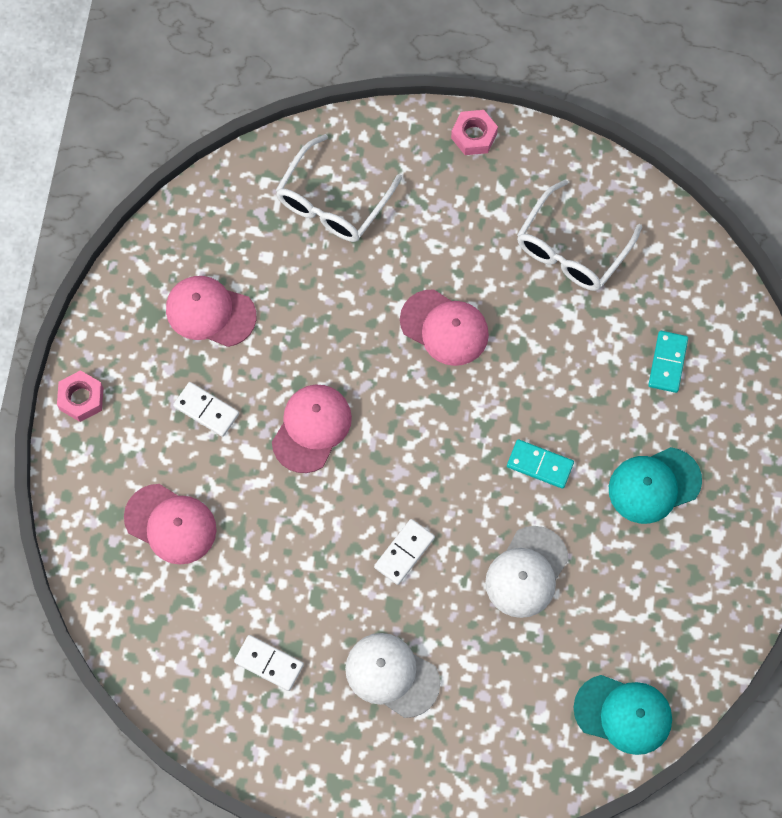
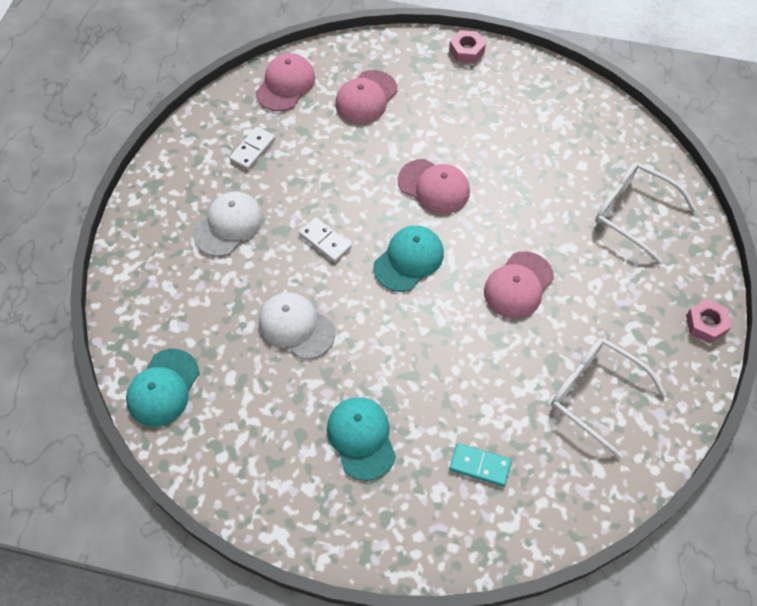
camera: 95 degrees right, 10 degrees down
(206, 410) = (453, 122): white domino -> none
(210, 312) = (534, 127): pink cap -> pink cap (285, 84)
(422, 451) = (409, 260): none -> turquoise cap
(540, 465) = (389, 346): turquoise domino -> none

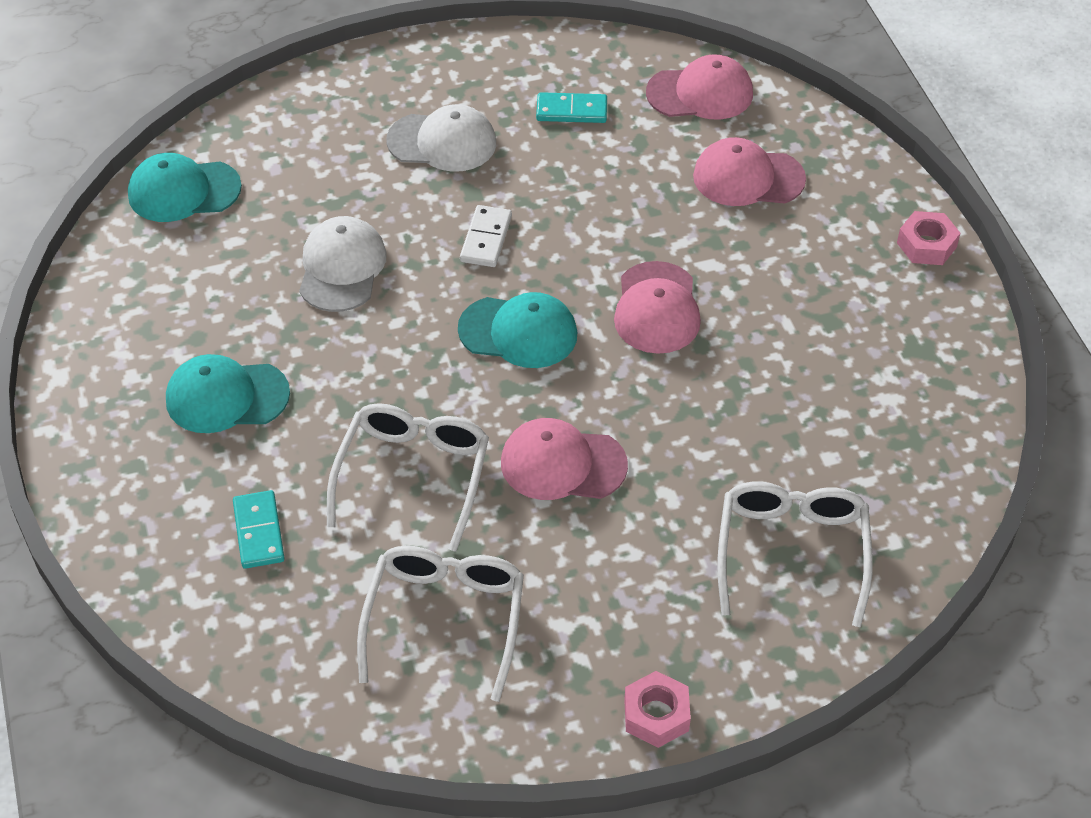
camera: 60 degrees right, 10 degrees down
(252, 149) = (571, 111): white domino -> turquoise domino
(361, 438) = (226, 397): turquoise cap -> turquoise cap turned 135 degrees counterclockwise
(484, 363) = (413, 476): none -> white glasses

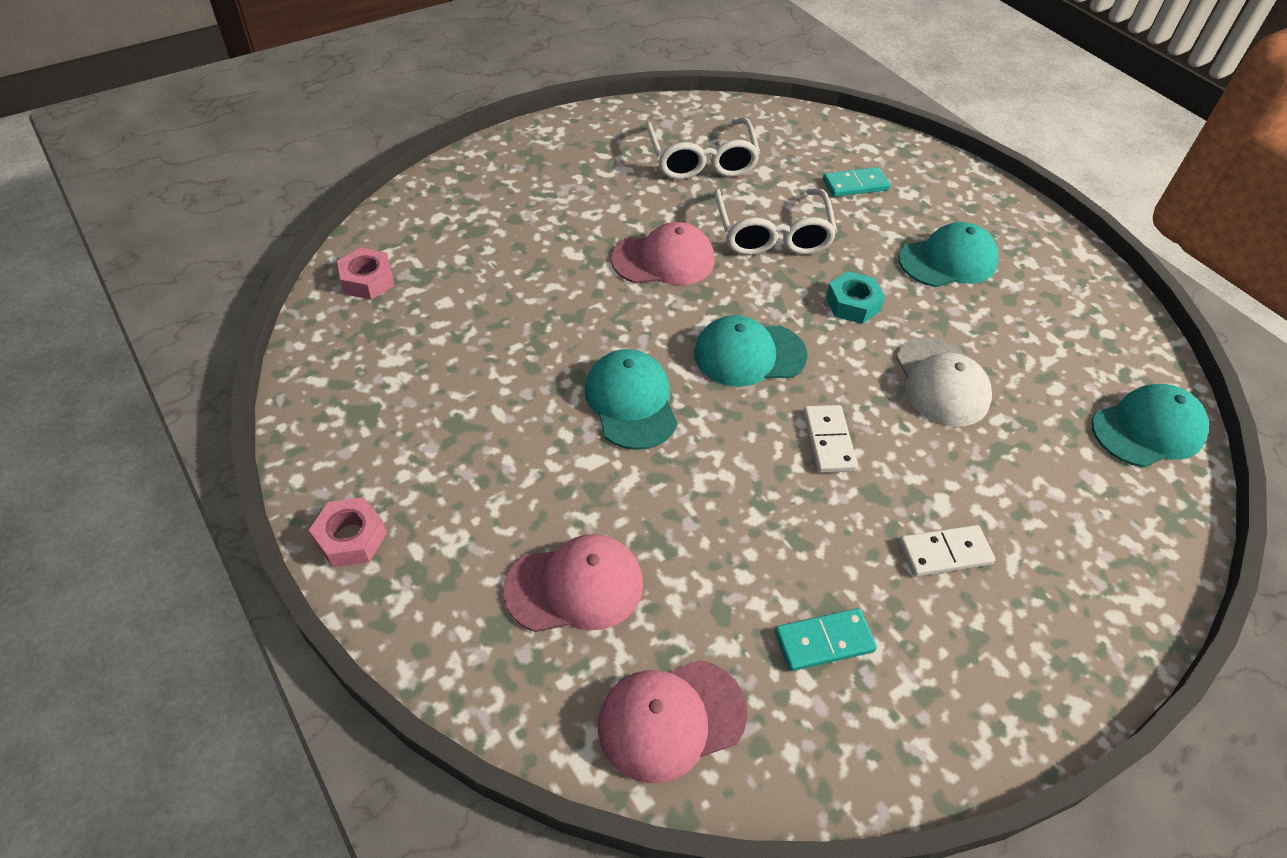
camera: 160 degrees right, 0 degrees up
(258, 532) = (855, 185): turquoise domino -> turquoise domino turned 75 degrees counterclockwise
(375, 365) = (852, 304): none -> turquoise nut
(442, 142) = (944, 553): white cap -> white domino
(656, 308) = (631, 402): pink cap -> turquoise cap
(656, 715) = (545, 136): pink nut -> pink nut (367, 280)
(792, 552) = (468, 232): white glasses -> none

